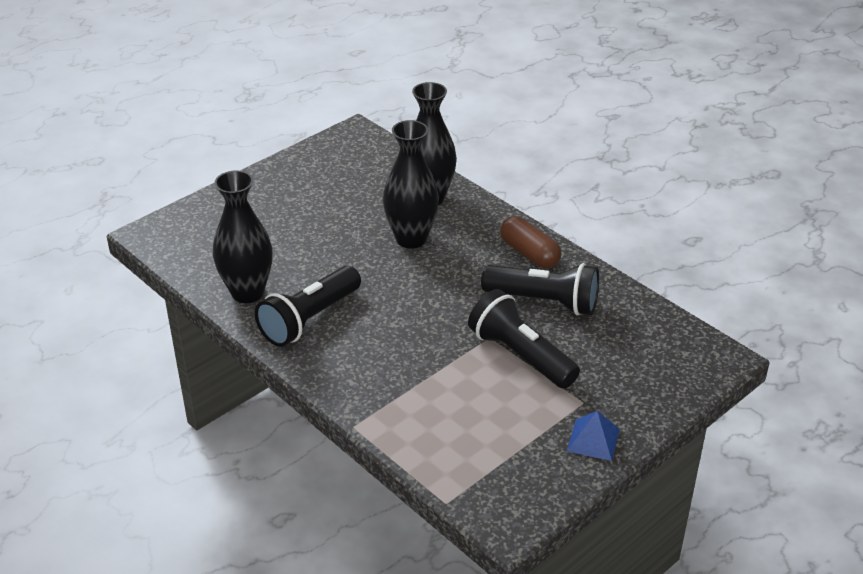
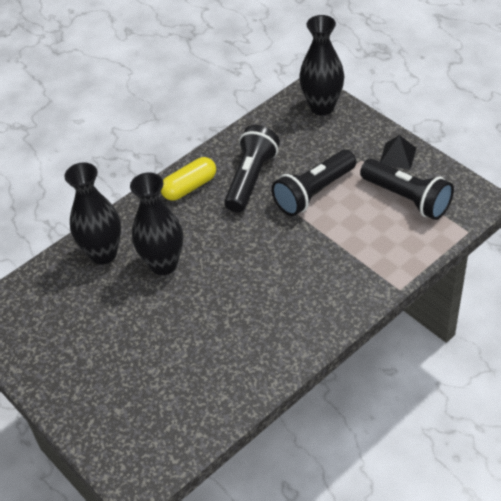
camera: 85 degrees left, 10 degrees up
(247, 292) = (235, 380): black vase -> black vase (322, 107)
(309, 319) = (273, 329): black flashlight -> black flashlight (407, 198)
(529, 253) = (189, 187): brown capsule -> yellow capsule
(593, 440) = (398, 156): blue pyramid -> black pyramid

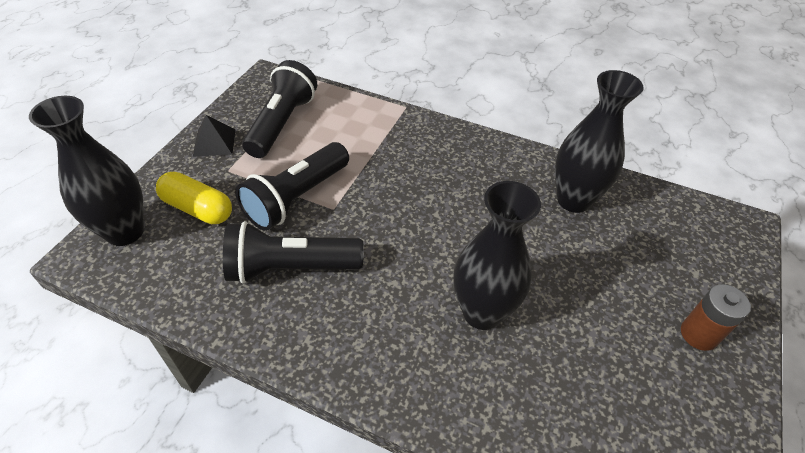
camera: 120 degrees left, 0 degrees up
(76, 378) = (699, 334): none -> brown battery
(103, 254) = (506, 401): black vase -> black vase (573, 200)
(189, 187) = (329, 338): yellow capsule -> yellow capsule (198, 209)
(314, 192) = (296, 198): black flashlight -> black flashlight turned 105 degrees clockwise

